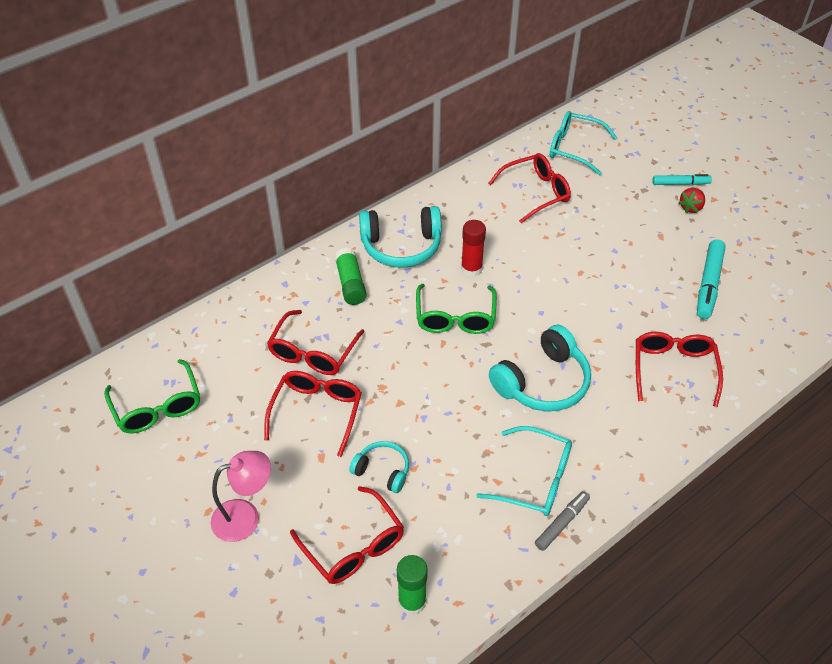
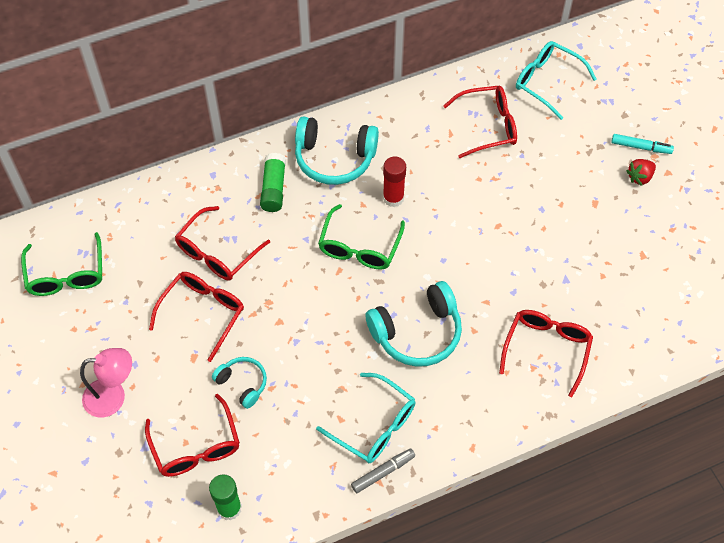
camera: 15 degrees right, 10 degrees up
(708, 284) = (620, 267): turquoise marker -> none

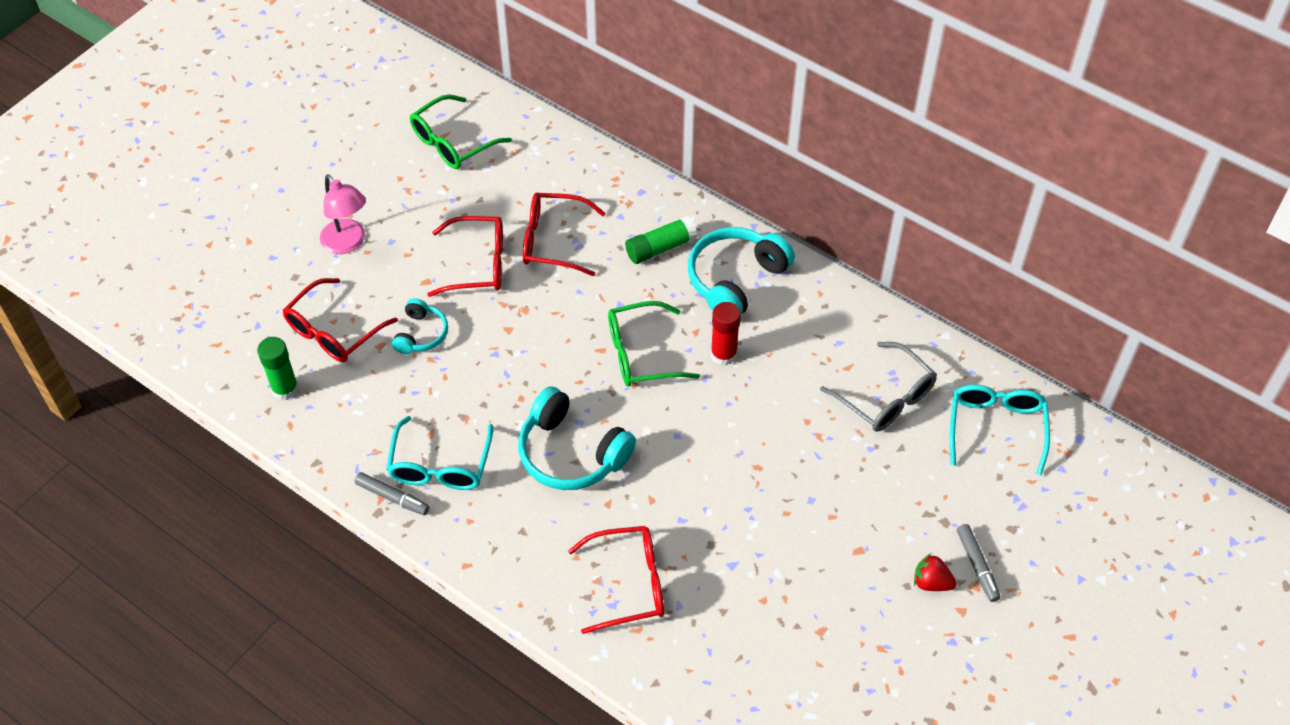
camera: 60 degrees right, 5 degrees down
(334, 158) = (735, 280): turquoise headphones -> turquoise headphones turned 60 degrees clockwise
(487, 126) = (885, 397): red glasses -> grey glasses
(640, 147) = (977, 565): turquoise marker -> grey marker

